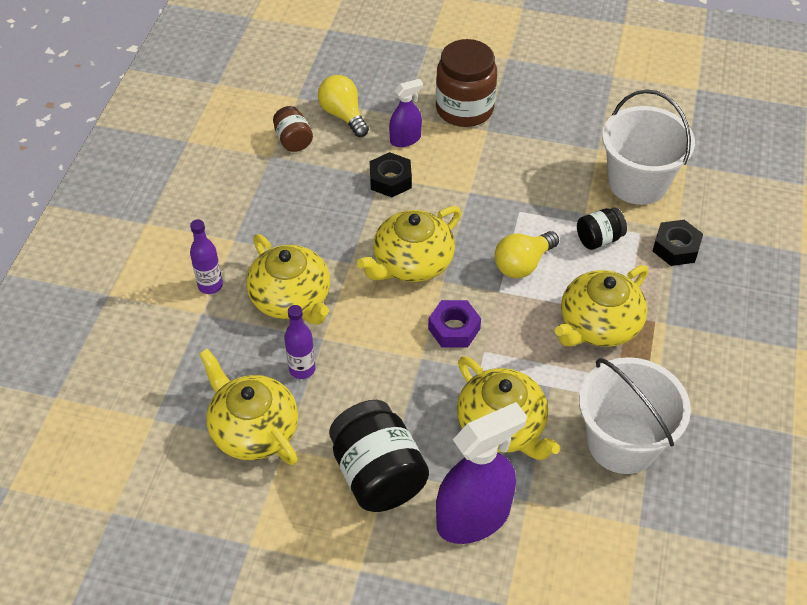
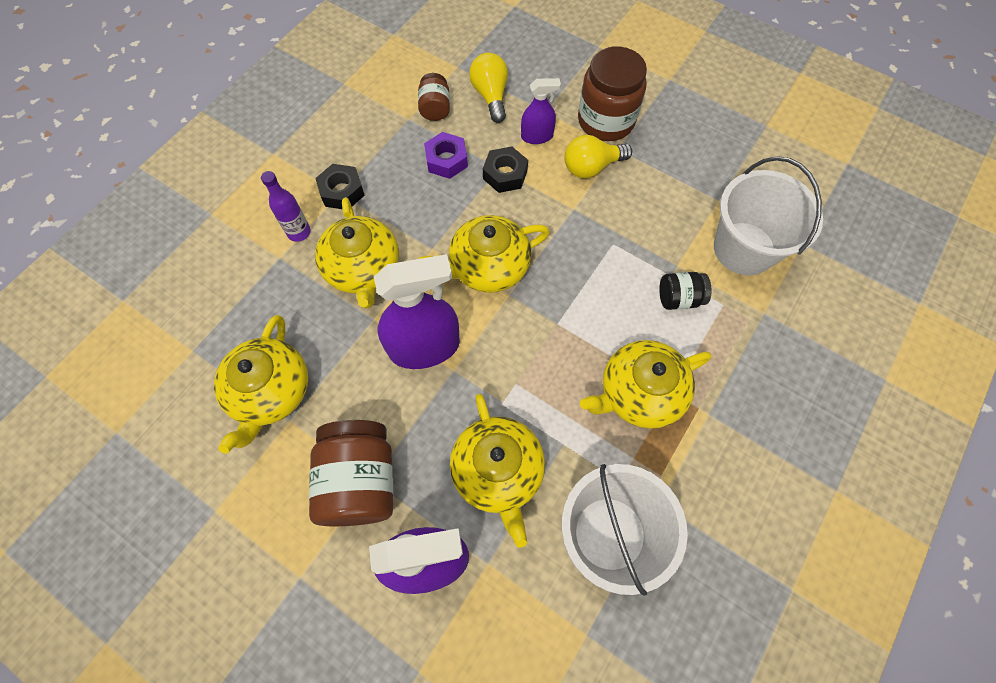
camera: 20 degrees right, 15 degrees up
(253, 429) = (271, 392): yellow teapot -> yellow teapot turned 150 degrees counterclockwise
(302, 369) = (340, 345): purple bottle -> none
(378, 474) = (360, 481): black jar -> brown jar
(384, 347) = (424, 347): none -> purple spray bottle
(454, 329) = (497, 349): purple nut -> purple nut (446, 160)
(523, 264) = (592, 302): yellow light bulb -> yellow light bulb (591, 167)
(676, 248) = (754, 333): black nut -> black nut (342, 191)

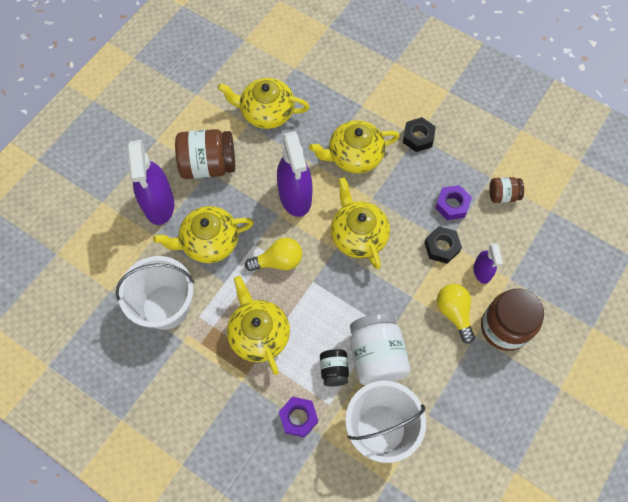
camera: 90 degrees right, 0 degrees up
(299, 232) = (382, 114): purple bottle -> none
(490, 96) = (521, 236): yellow light bulb -> yellow light bulb (278, 261)
(654, 250) = (376, 356): none -> white jar
(747, 340) = (298, 418): none -> purple nut

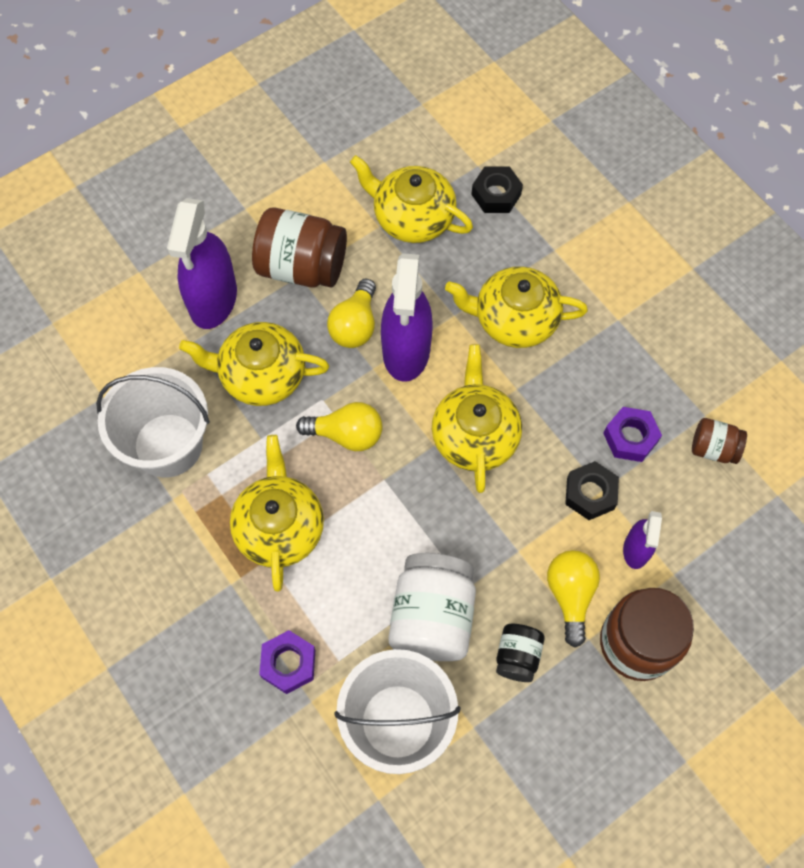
camera: 20 degrees right, 0 degrees up
(257, 191) = (355, 325): none -> yellow light bulb
(334, 370) = (364, 615): black jar -> black jar (517, 656)
(418, 137) = (619, 322): black nut -> black nut (496, 194)

